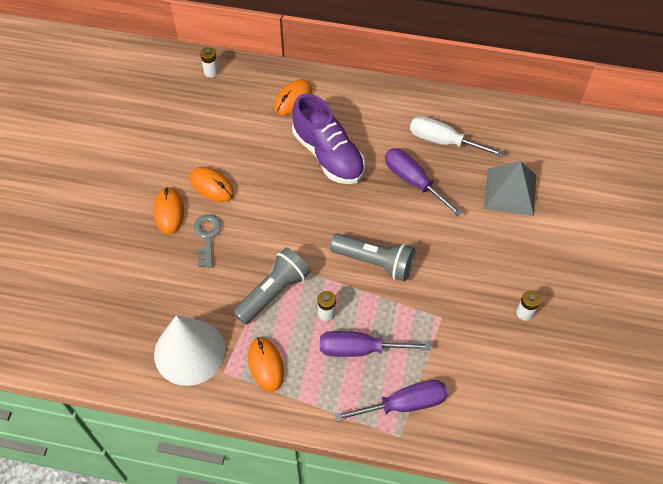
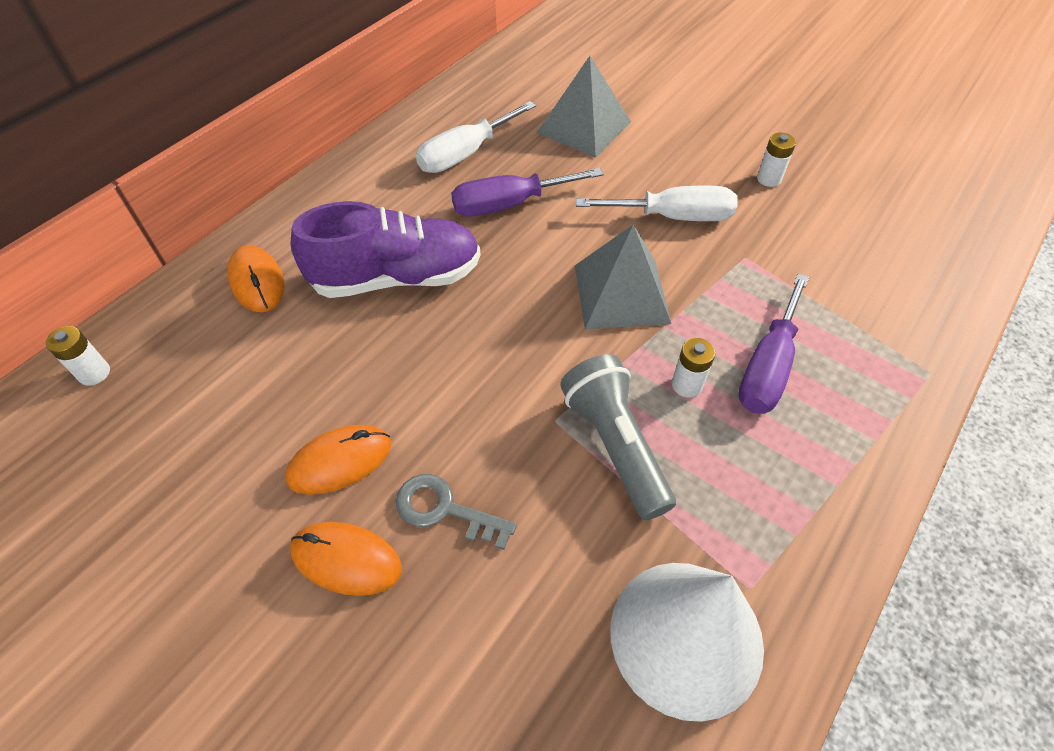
camera: 65 degrees left, 5 degrees down
(265, 365) = (756, 510): orange mouse -> none
(374, 262) = (621, 293): grey flashlight -> grey pyramid
(404, 404) = (877, 348): purple screwdriver -> none
(454, 268) = (673, 217): none -> white screwdriver

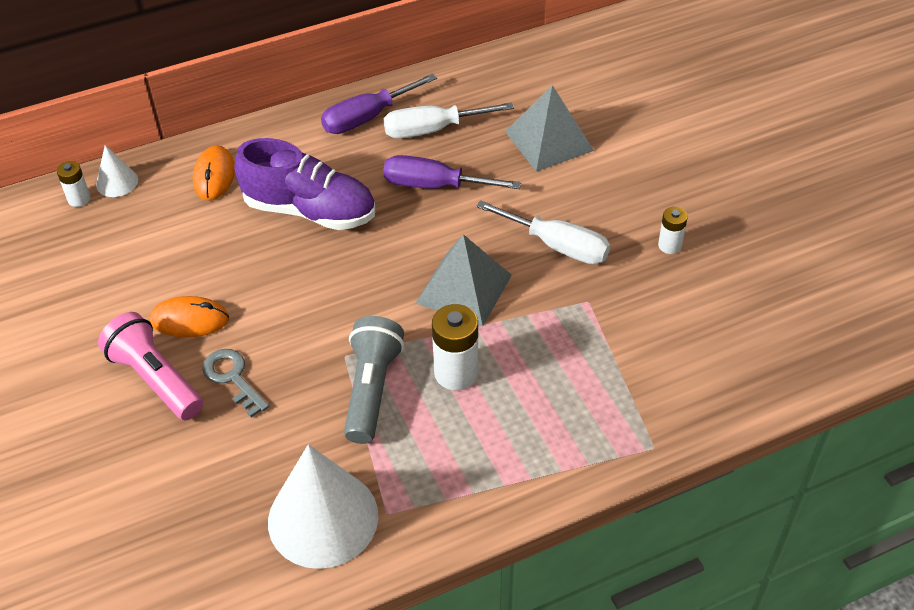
camera: 30 degrees right, 5 degrees down
(135, 334) = (117, 182): none -> white cone
(346, 560) = (156, 379): orange mouse -> pink flashlight
(686, 385) = (456, 373): white battery -> white battery, size x1.72
(767, 366) = (528, 387): purple screwdriver -> purple screwdriver (367, 118)

